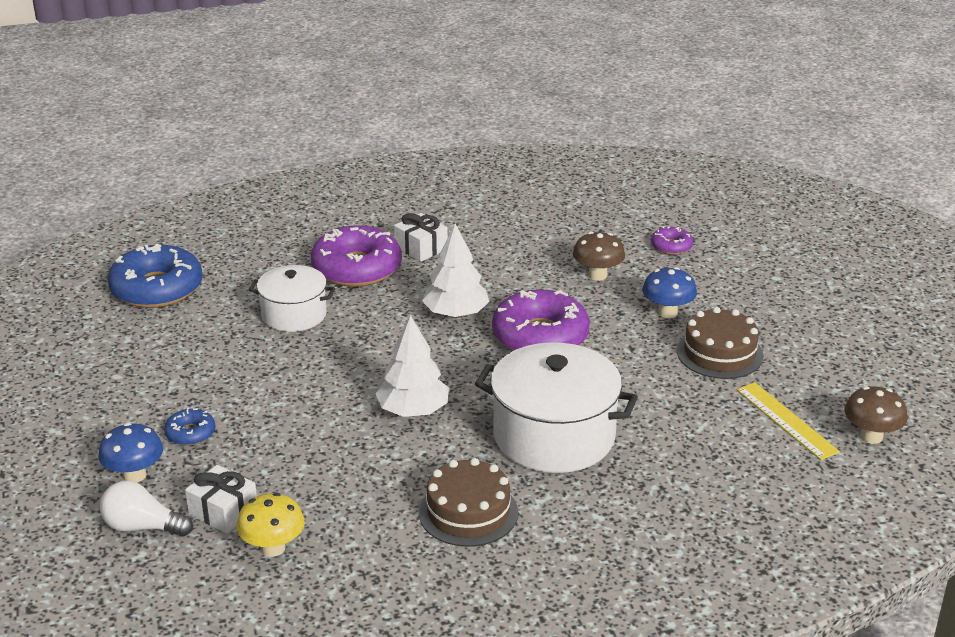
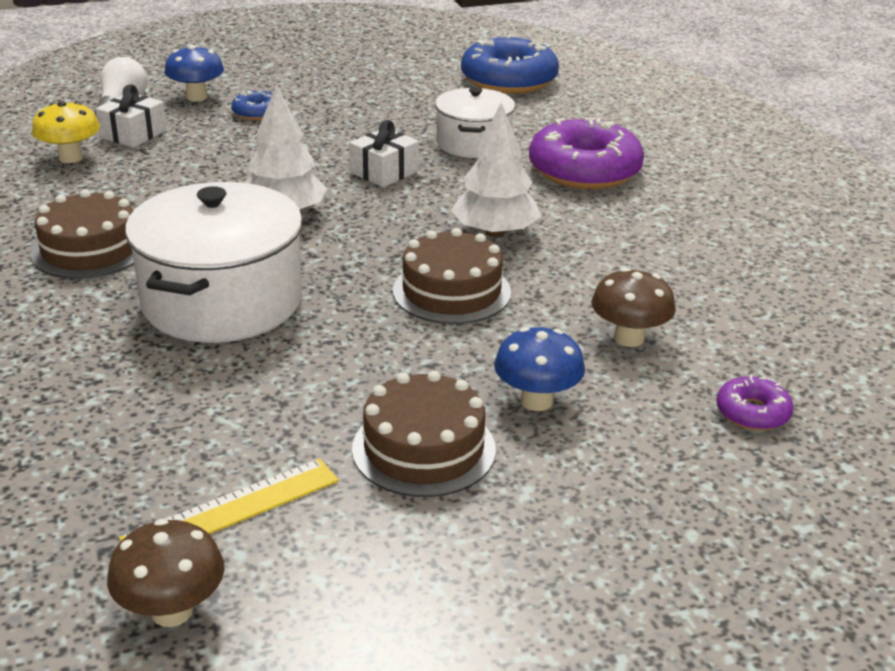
camera: 85 degrees right, 0 degrees up
(421, 248) = (650, 206): white gift -> white gift (384, 172)
(540, 336) = (451, 291): purple donut -> brown cake

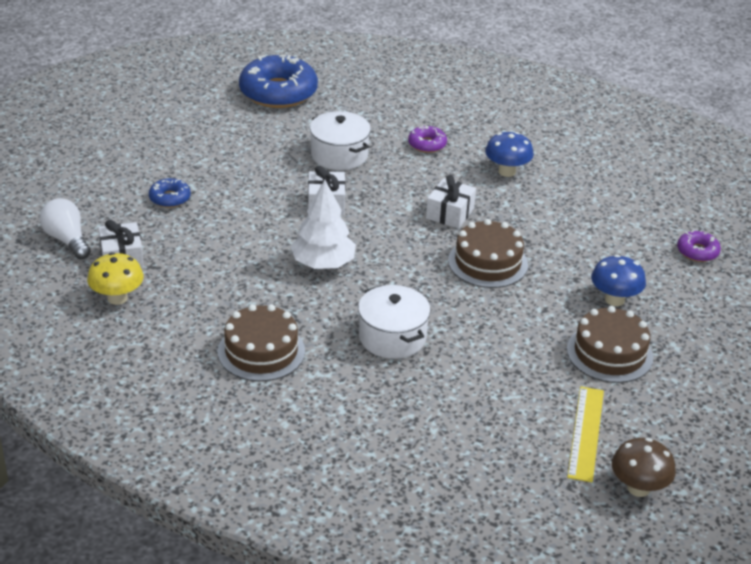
camera: 45 degrees left, 5 degrees up
(197, 97) = (105, 206): blue mushroom -> blue mushroom (507, 171)
(222, 301) = (392, 337): white pot -> white pot, size x0.60
(495, 233) = (450, 213): white tree -> white gift
(584, 170) = (427, 144): purple donut -> purple donut, size x0.47
(629, 338) = (600, 242): brown mushroom -> none

